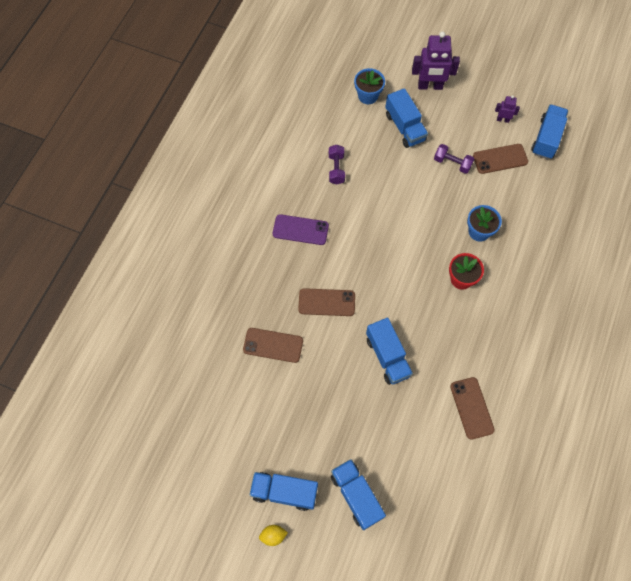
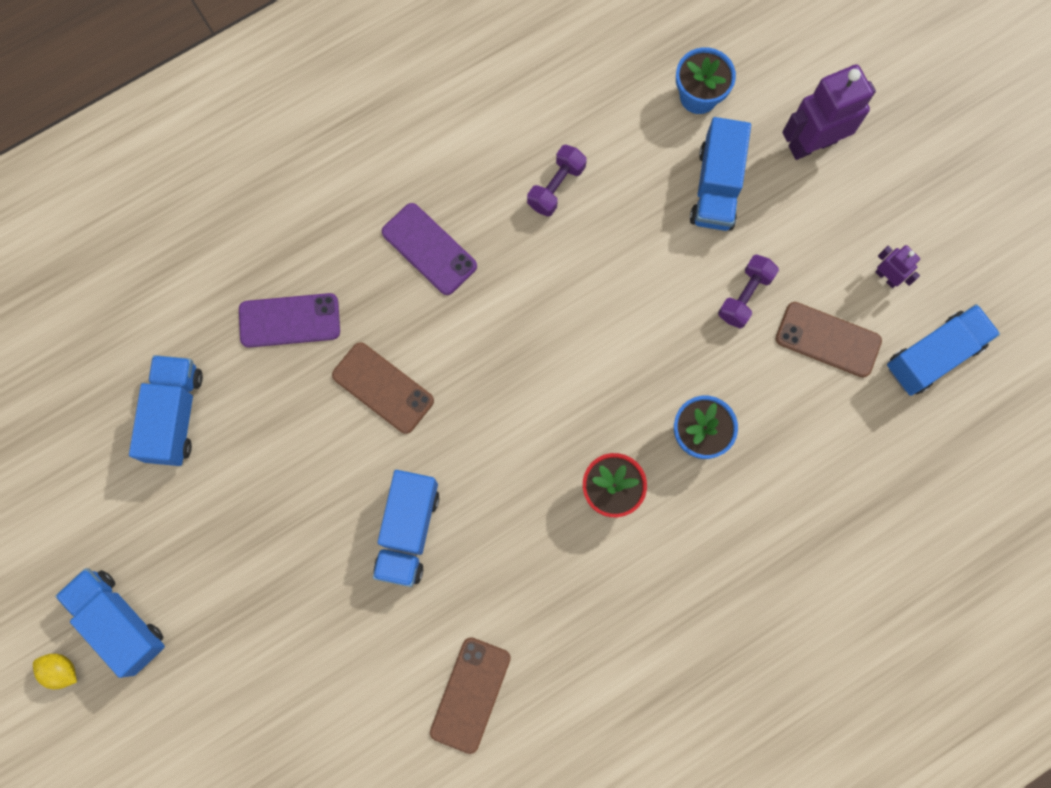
camera: 35 degrees right, 10 degrees up
(260, 301) = (289, 320): none -> purple phone
(273, 345) = (259, 399): brown phone -> none
(356, 496) = (211, 699): blue truck -> blue truck (174, 415)
(430, 86) = (812, 143): purple robot -> purple robot turned 120 degrees clockwise
(452, 163) = (745, 296): purple dumbbell -> purple dumbbell turned 60 degrees clockwise

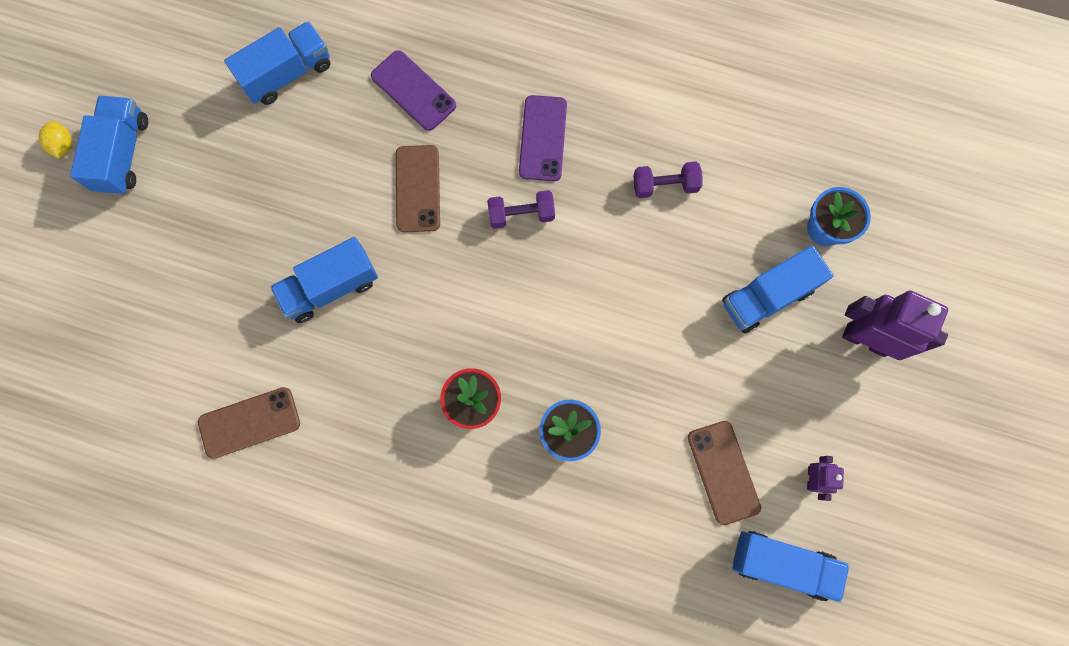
camera: 50 degrees right, 0 degrees up
(745, 296) = (702, 383): purple dumbbell -> purple dumbbell (521, 214)

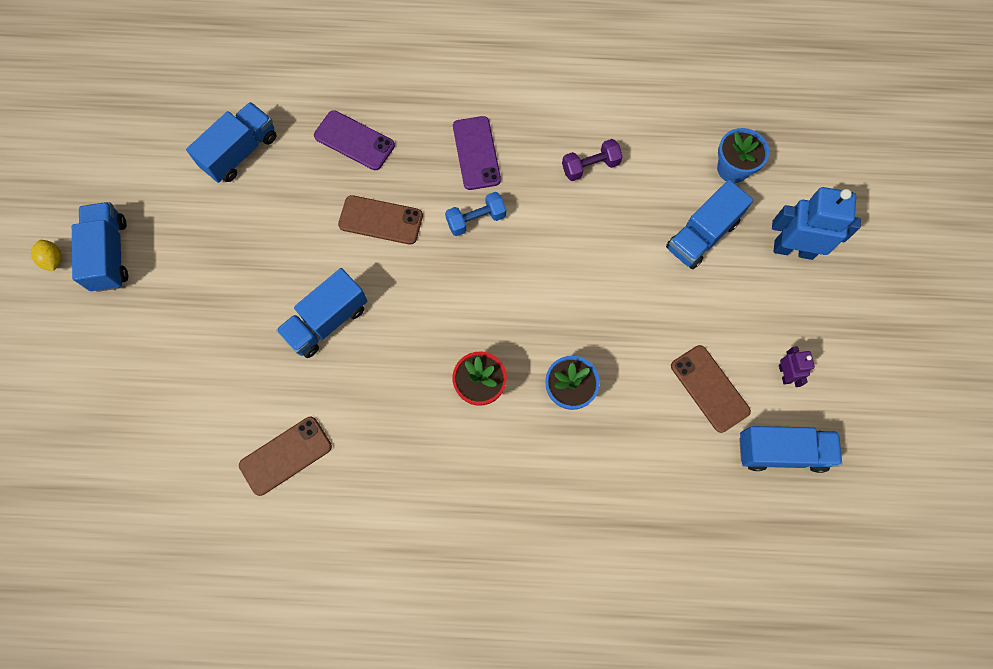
camera: 15 degrees left, 5 degrees down
(418, 189) = (381, 220): brown phone -> brown phone turned 60 degrees counterclockwise
(521, 214) = (476, 219): purple dumbbell -> blue dumbbell
(865, 339) = (793, 249): purple robot -> blue robot

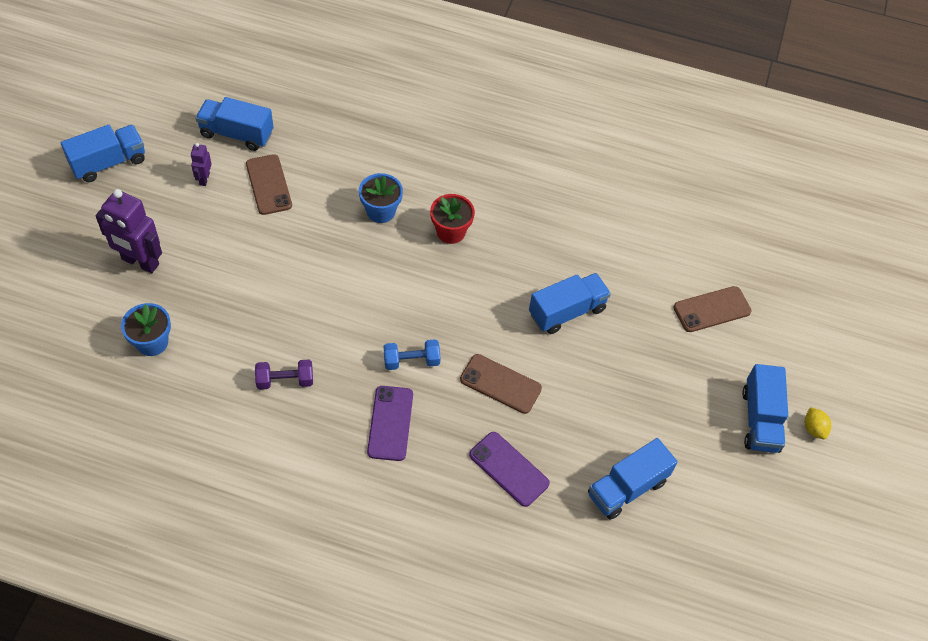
camera: 170 degrees left, 15 degrees down
(285, 455) = (616, 226): brown phone -> brown phone (712, 309)
(702, 235) = (213, 294): blue truck -> blue truck (108, 163)
(793, 249) = (140, 262): blue robot -> purple robot

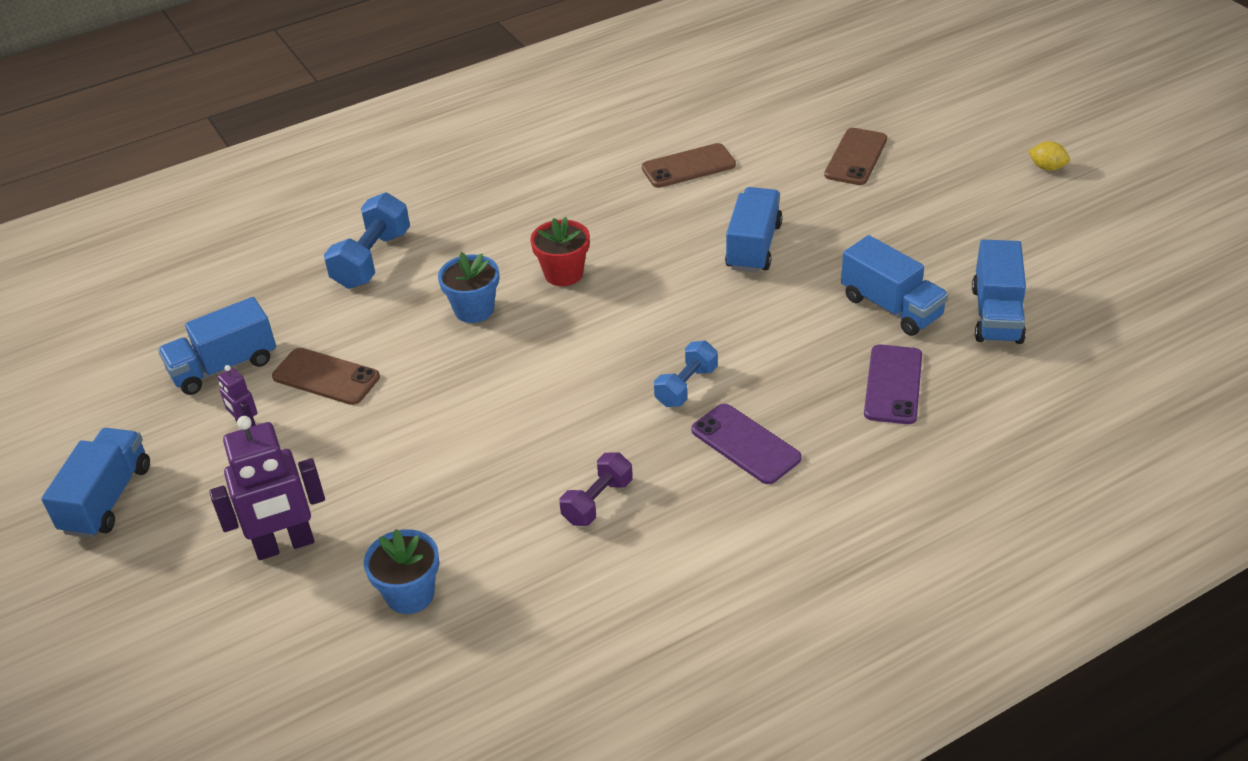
camera: 40 degrees left, 15 degrees down
(377, 132) = (372, 259): none -> blue dumbbell
(500, 384) = (786, 336): brown phone -> brown phone (688, 166)
(508, 469) = (893, 385): purple phone -> purple phone turned 75 degrees counterclockwise
(760, 420) = (1005, 193): blue truck -> blue truck (891, 307)

